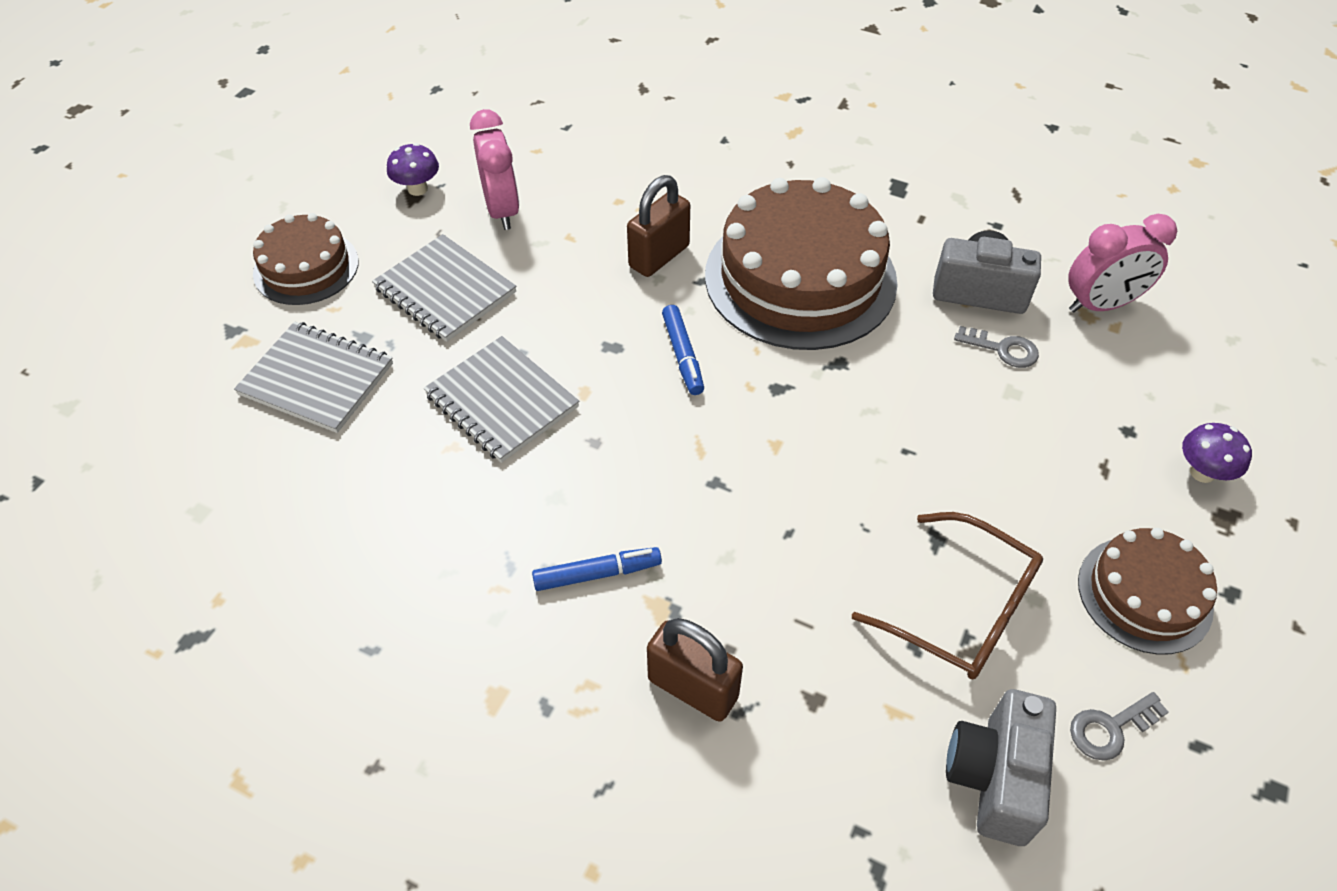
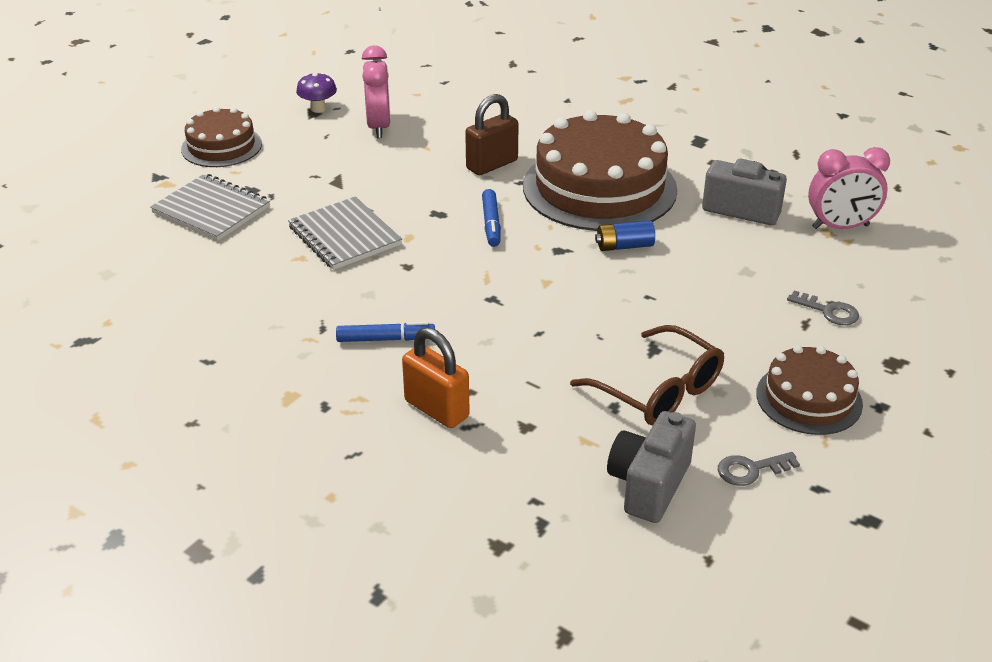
camera: 10 degrees right, 15 degrees down
(445, 290) = (321, 169): grey notebook -> none
(693, 688) = (436, 409): brown padlock -> orange padlock
(855, 371) = (624, 246): none -> blue battery
(1003, 349) = (748, 245): grey key -> grey key (828, 311)
(1202, 472) = (885, 334): purple mushroom -> none

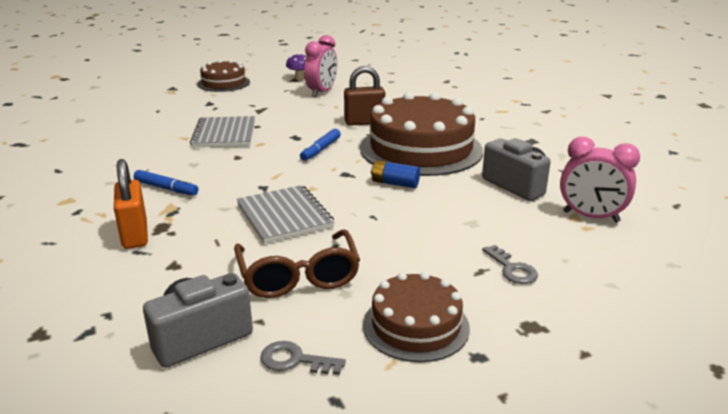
camera: 30 degrees right, 10 degrees down
(211, 210) = (174, 107): grey notebook -> grey notebook (284, 216)

